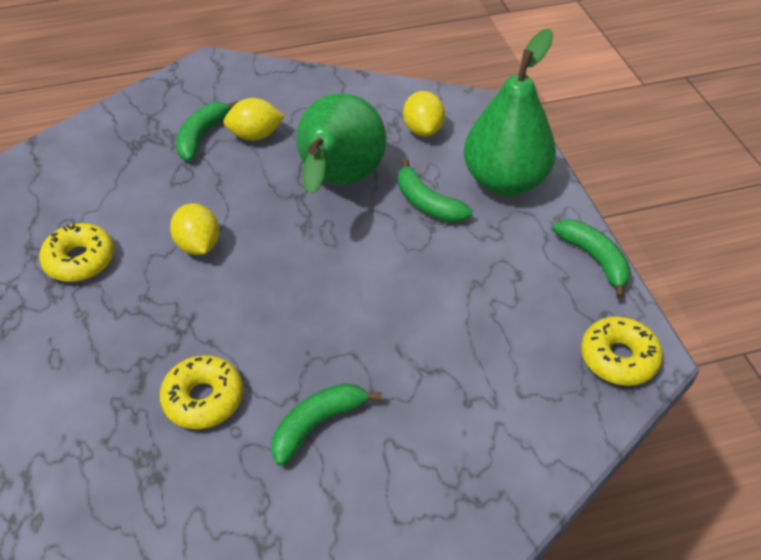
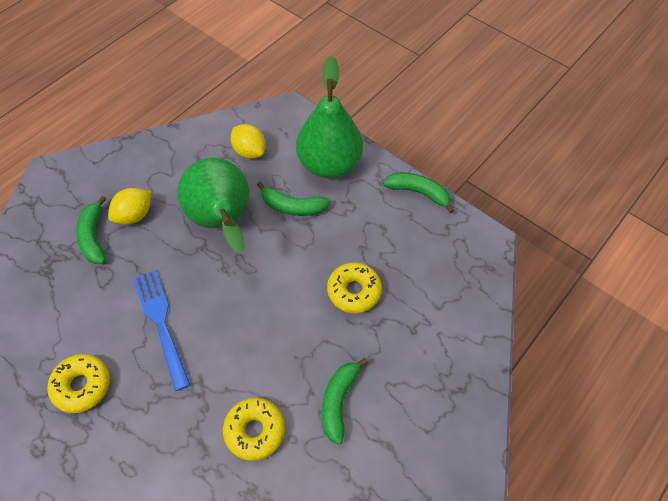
camera: 35 degrees left, 10 degrees up
(198, 245) = (162, 324): yellow lemon -> blue fork
(618, 358) = (473, 251): yellow donut -> yellow donut (354, 291)

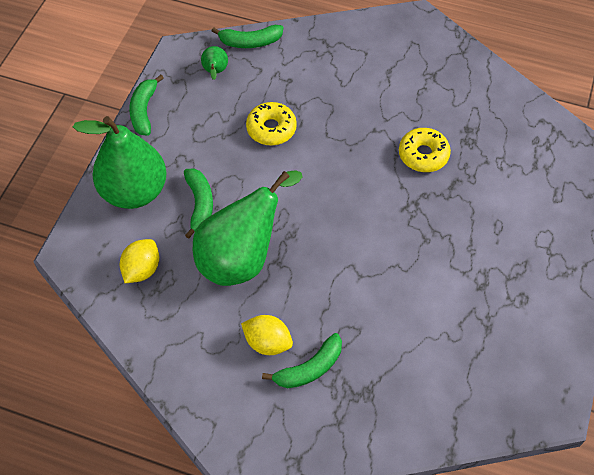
camera: 110 degrees left, 0 degrees up
(82, 386) = (456, 294): yellow donut -> none
(162, 324) = (371, 259): blue fork -> none
(338, 401) = (372, 110): green banana -> green banana (250, 42)
(448, 264) = (215, 72): none -> green pear

